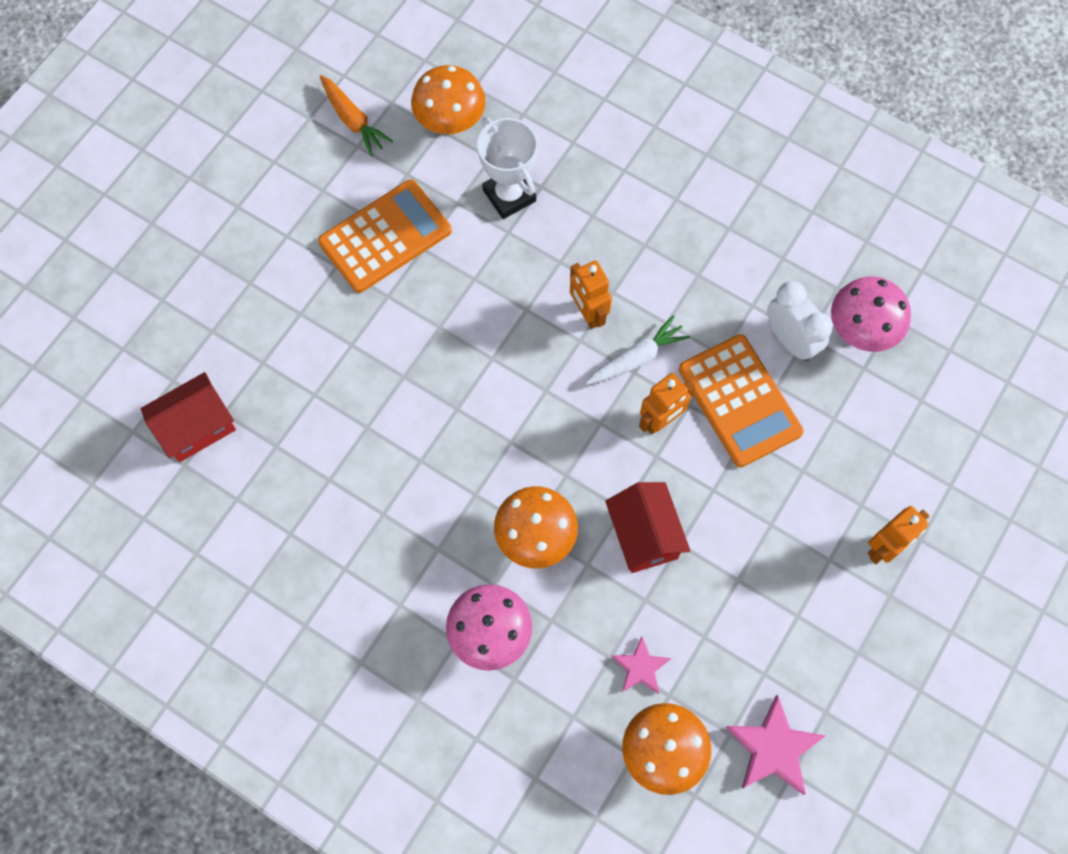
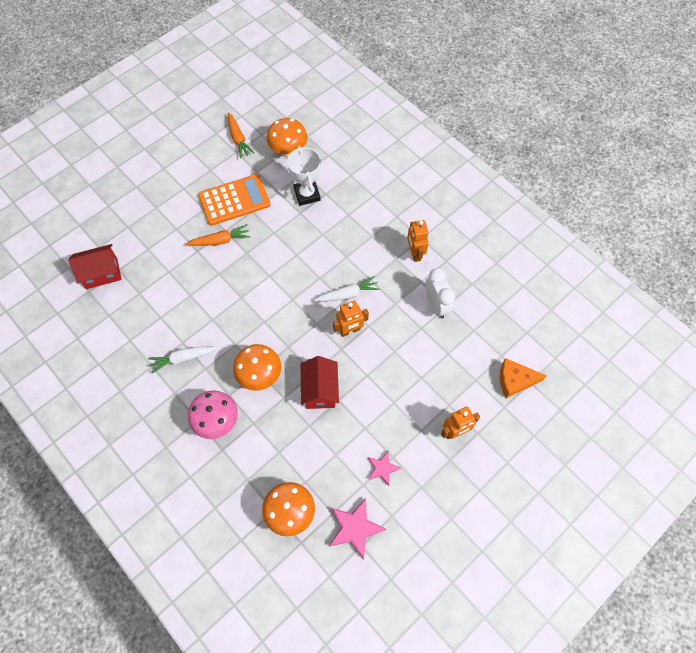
camera: 15 degrees right, 5 degrees down
(386, 316) = (220, 240): none -> orange carrot
(394, 542) = (183, 359): none -> white carrot
(588, 313) = (329, 264): orange robot -> orange robot (415, 253)
(640, 667) = (294, 462): pink star -> pink star (382, 468)
(739, 401) = (397, 331): orange calculator -> none
(860, 331) = (478, 310): pink mushroom -> none
(954, 436) = (515, 380): none -> orange cheese

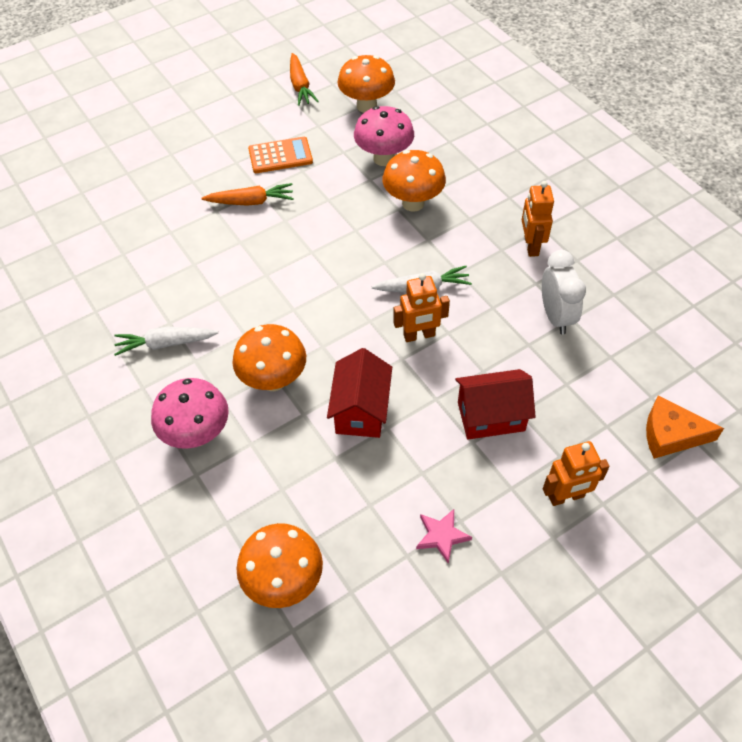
camera: 10 degrees right, 10 degrees down
(102, 273) = (77, 224): red house -> red house (491, 416)
(234, 200) = (280, 156): orange calculator -> orange calculator, size x0.65
(307, 194) = (384, 158): white trophy -> pink mushroom
(332, 229) = (413, 203): none -> orange mushroom
(355, 528) = (384, 621): pink star -> none

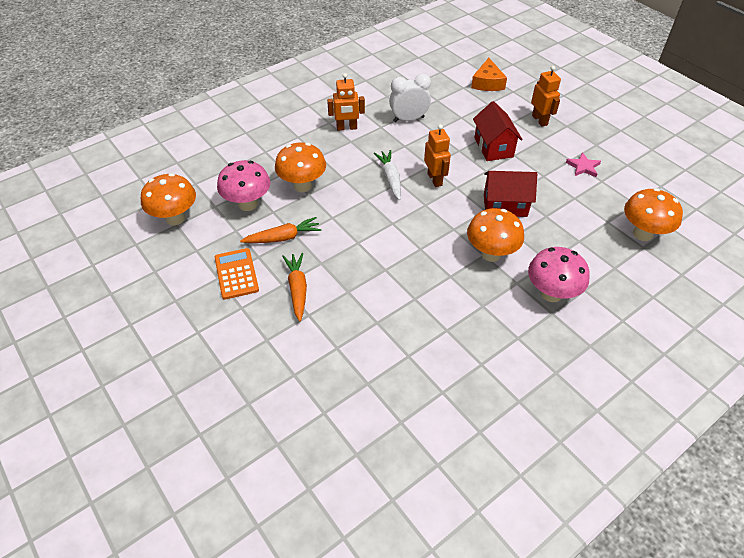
camera: 95 degrees left, 5 degrees down
(165, 344) = (470, 328): white carrot -> none
(300, 86) = (133, 268): orange carrot -> orange carrot (283, 237)

